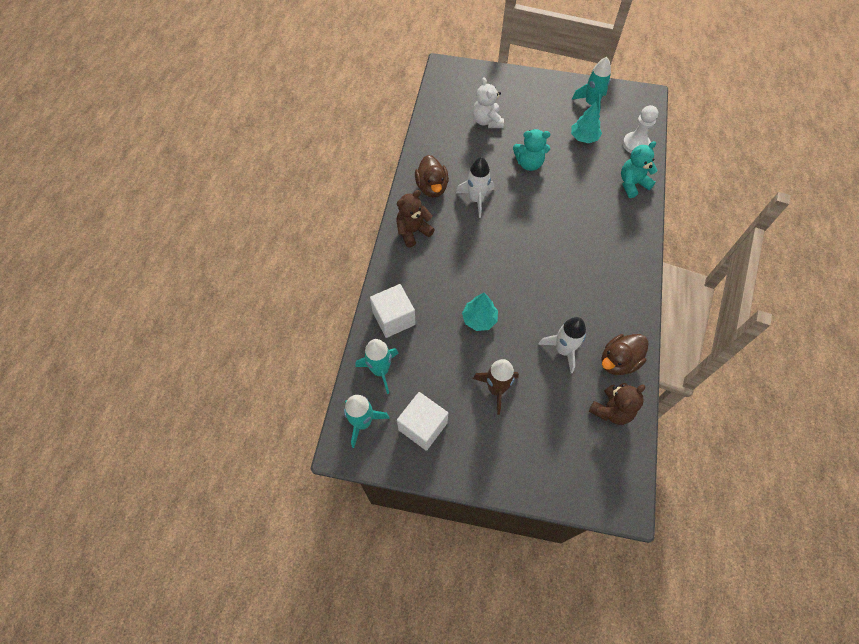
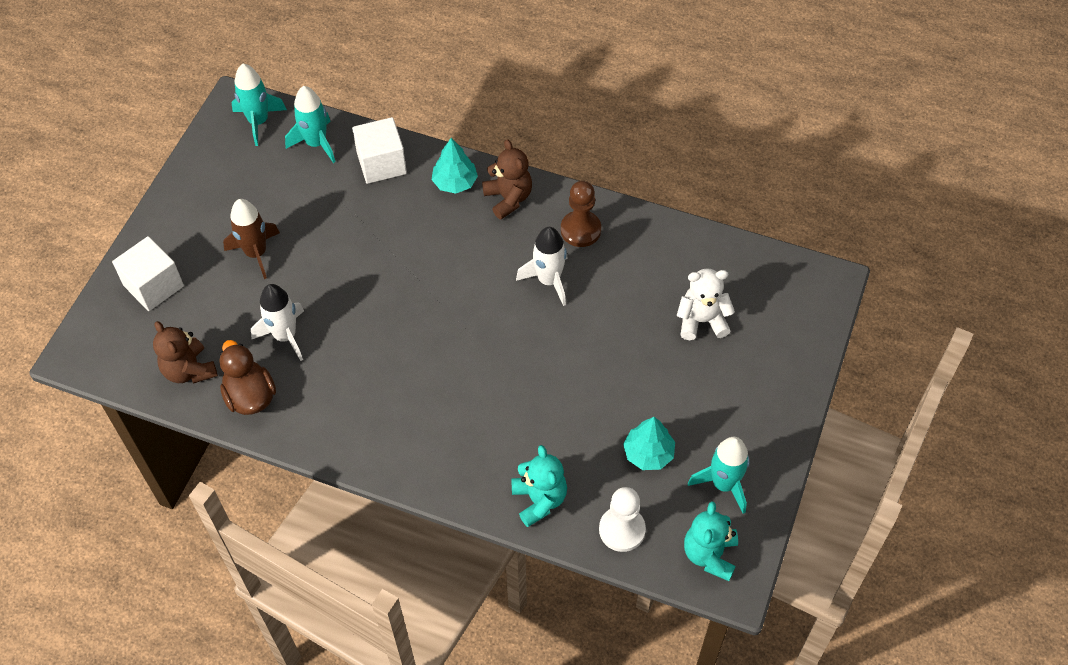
camera: 100 degrees right, 5 degrees down
(423, 426) = (235, 175): white cube -> white cube (153, 286)
(432, 187) = (580, 230): brown duck -> brown pawn
(479, 319) = (355, 252): turquoise tree -> turquoise tree (455, 182)
(529, 163) = (605, 361): turquoise teddy bear -> turquoise teddy bear (709, 554)

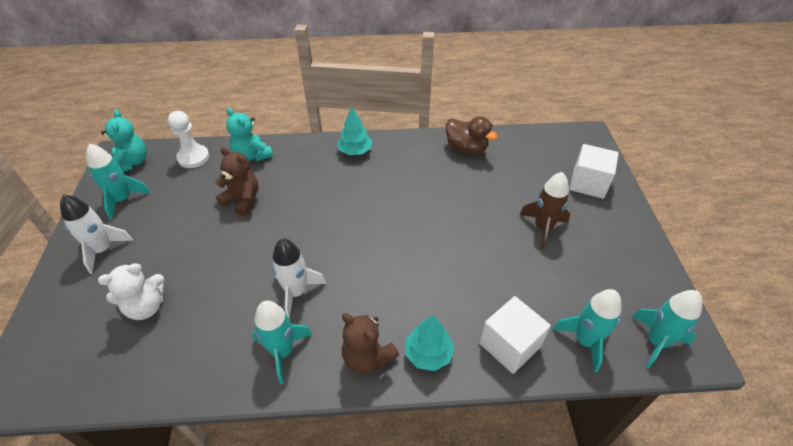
camera: 155 degrees right, 10 degrees down
(189, 370) = (515, 149): brown teddy bear -> brown teddy bear (242, 200)
(285, 336) = (473, 185): white rocket -> white rocket (103, 250)
(580, 230) = (282, 351): brown pawn -> turquoise rocket
(648, 453) = (182, 200): turquoise tree -> turquoise tree (355, 151)

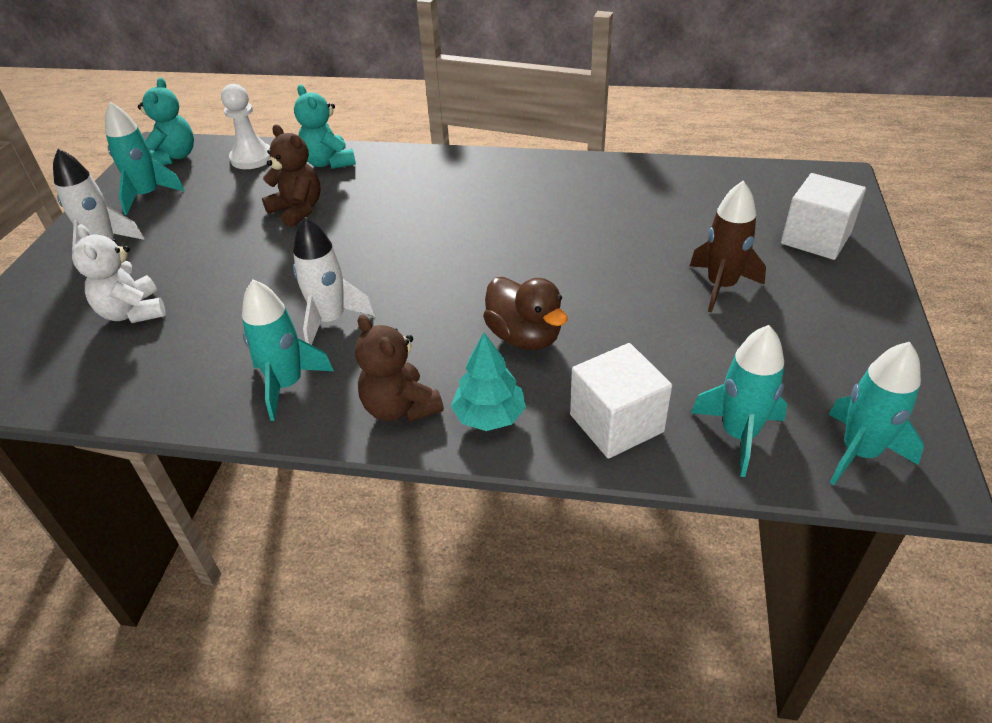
camera: 15 degrees right, 5 degrees down
(146, 307) = (133, 312): white teddy bear -> white teddy bear turned 75 degrees clockwise
(355, 151) = (471, 169): turquoise tree -> none
(466, 148) = (636, 179): brown duck -> brown duck (524, 337)

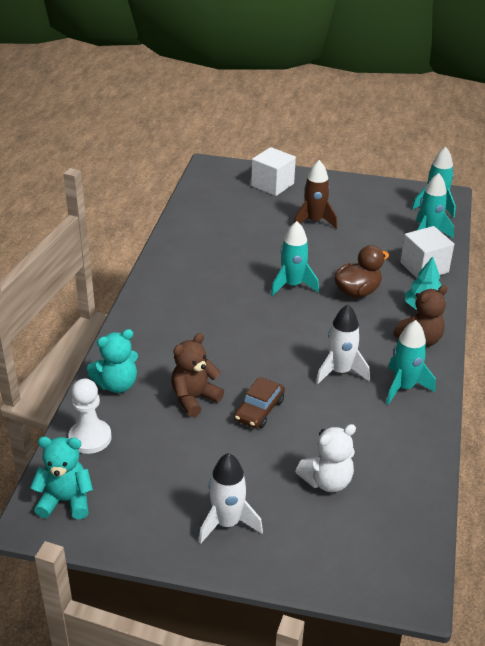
camera: 90 degrees left, 5 degrees down
(148, 195) = (141, 507): turquoise rocket -> turquoise rocket (292, 285)
(268, 256) = (259, 410): none -> brown car

